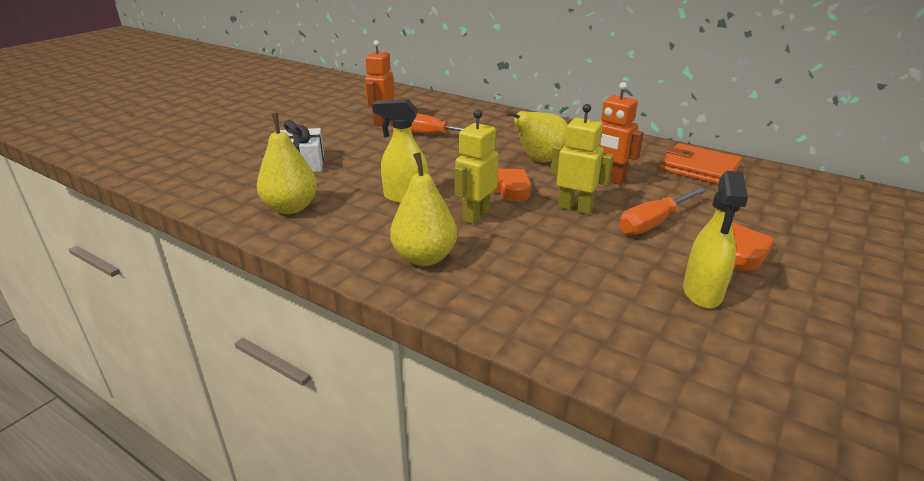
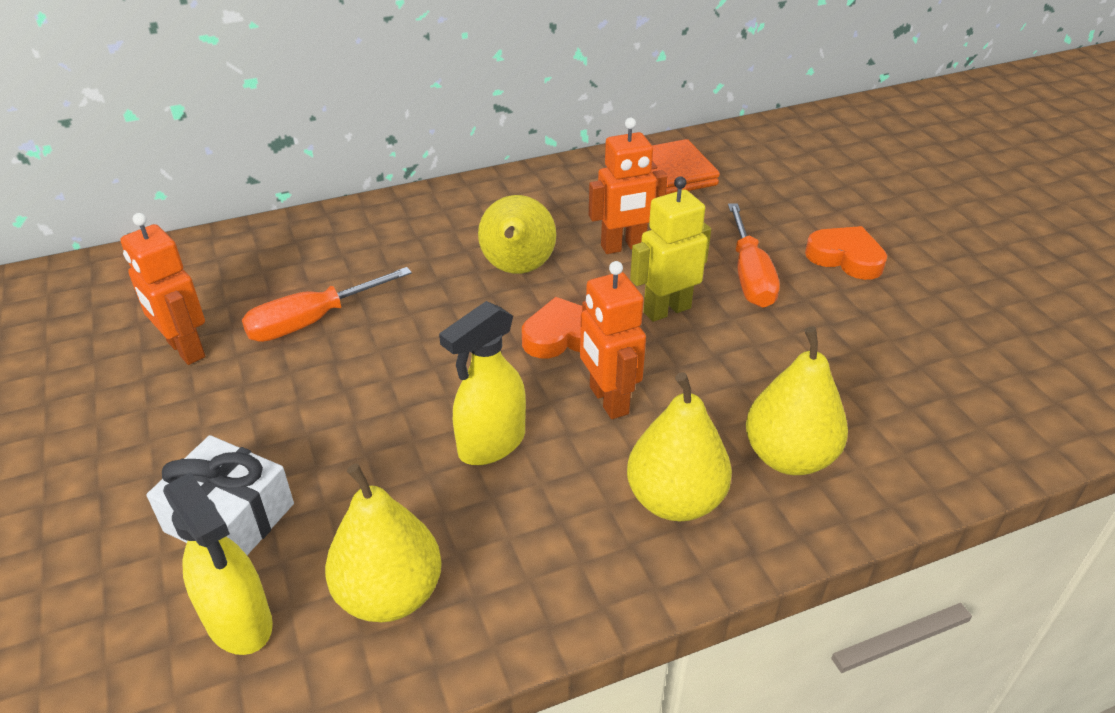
camera: 55 degrees left, 10 degrees up
(475, 215) = (608, 400): yellow robot -> orange robot
(505, 284) = (789, 457): none -> yellow pear
(702, 293) = (900, 325): yellow spray bottle -> yellow spray bottle (239, 622)

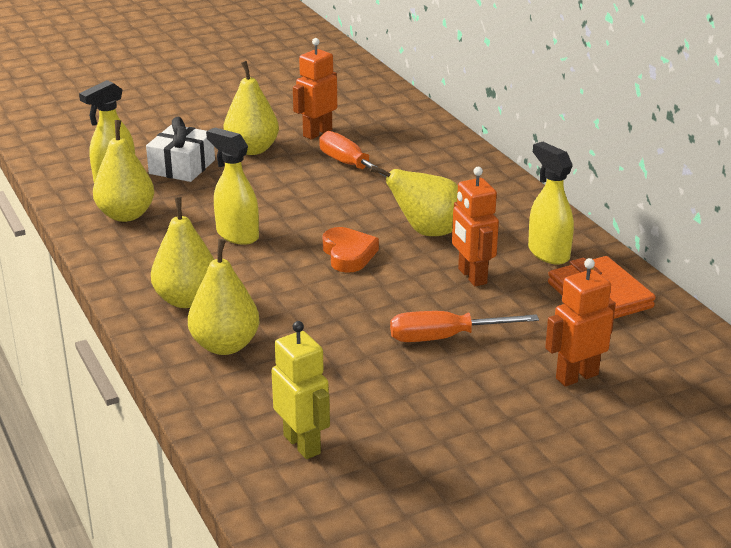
camera: 85 degrees right, 10 degrees down
(206, 425) = (252, 149): none -> yellow pear
(578, 194) = (548, 253): none -> yellow spray bottle
(608, 400) = (280, 274): orange robot -> orange robot (576, 376)
(666, 310) = (387, 297): yellow robot -> yellow robot (302, 444)
(845, 258) = (487, 392): orange heart -> none

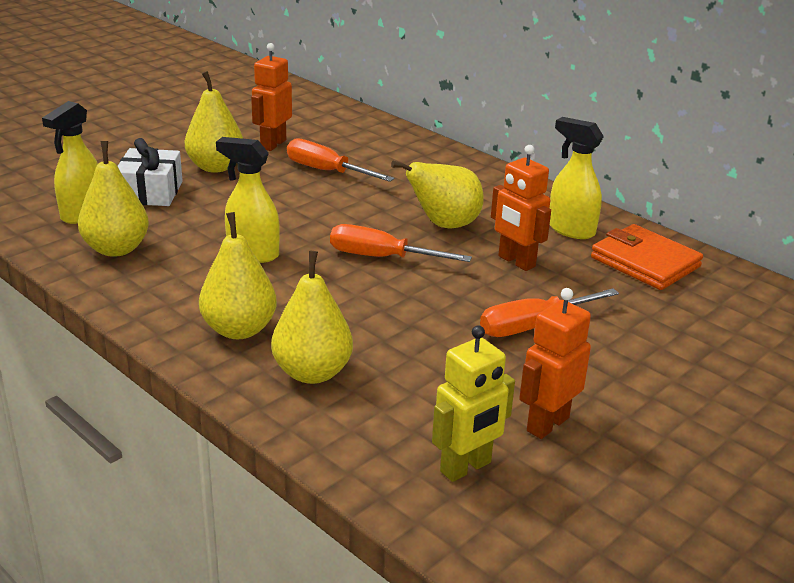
camera: 20 degrees left, 0 degrees up
(302, 444) = (466, 467): yellow robot -> yellow robot turned 105 degrees clockwise
(348, 254) = (381, 257): orange heart -> orange screwdriver
(576, 376) = (682, 344): orange robot -> orange robot (547, 424)

